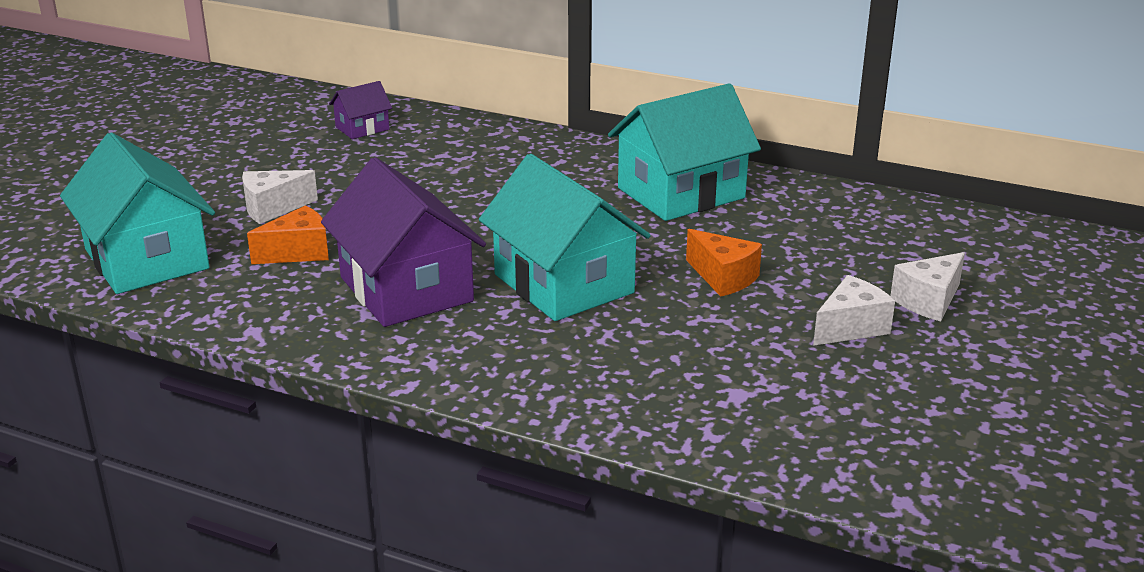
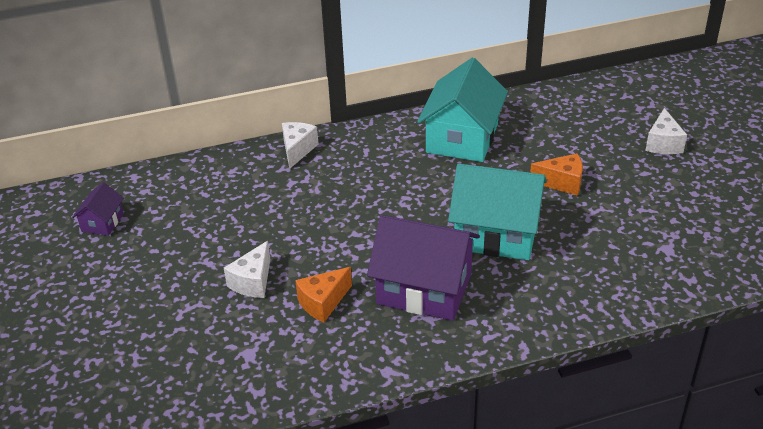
camera: 40 degrees left, 10 degrees up
(147, 259) = (237, 367): turquoise house -> none
(299, 252) = (323, 303): orange cheese -> orange cheese turned 150 degrees counterclockwise
(362, 128) = (207, 189): purple house -> purple house (102, 222)
(850, 327) = (655, 179): white cheese -> white cheese (297, 150)

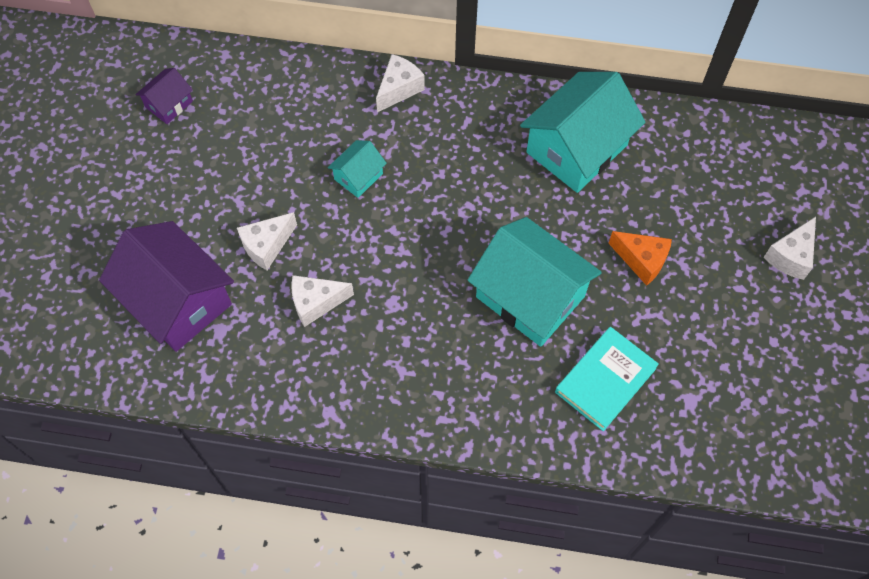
camera: 25 degrees right, 25 degrees up
(302, 211) = (358, 176): none -> turquoise house
(323, 303) = (316, 303): orange cheese -> white cheese
(424, 288) = (418, 332): purple house -> purple house (178, 301)
(595, 261) = (605, 380): none -> turquoise book

